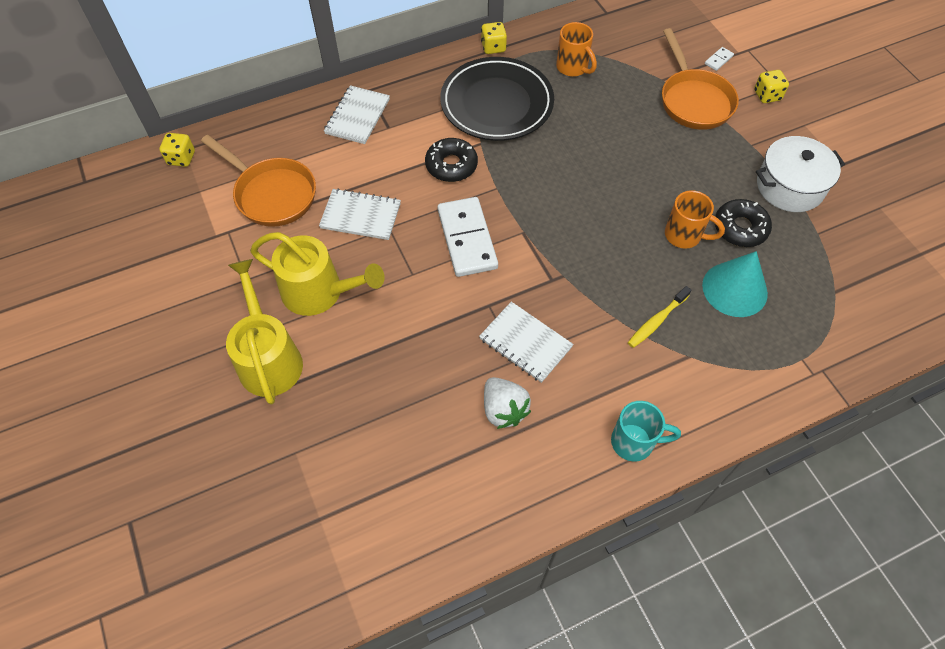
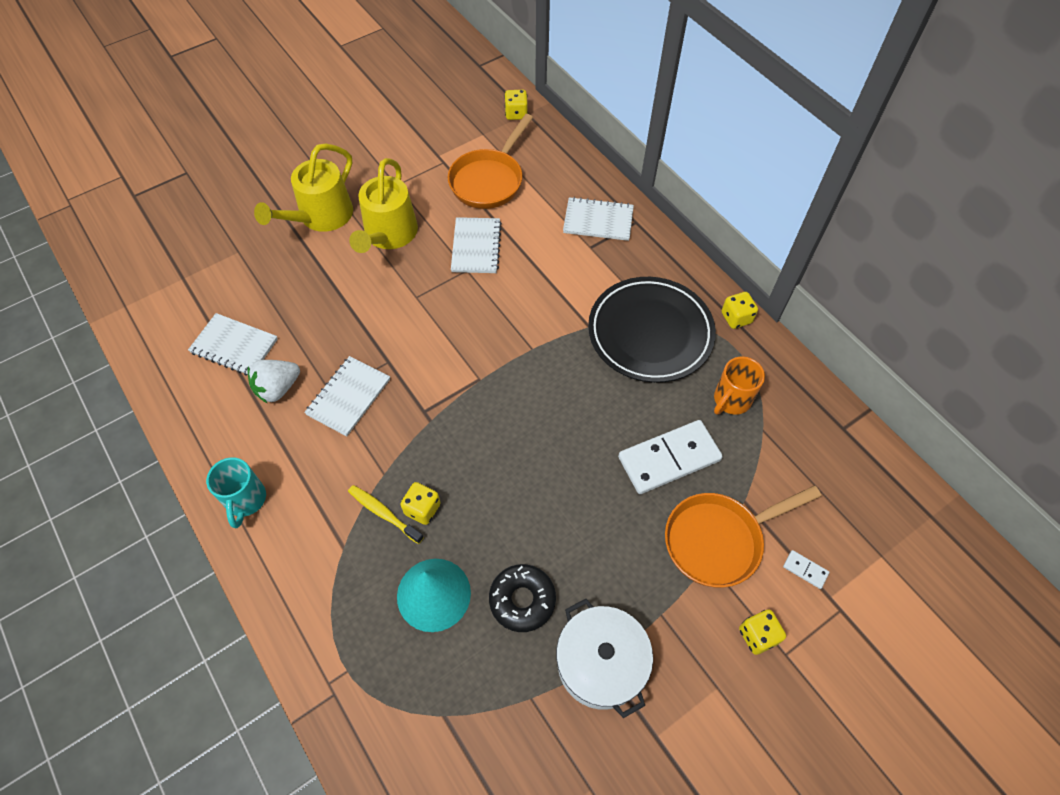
camera: 80 degrees right, 0 degrees up
(269, 358) = (321, 216): yellow watering can -> yellow watering can turned 150 degrees clockwise
(438, 455) = (234, 346): none -> white notebook
(451, 165) = (553, 306): black donut -> none
(467, 239) = (463, 333): white domino -> white domino (669, 459)
(654, 290) = (422, 509): none -> yellow dice
(684, 235) = (500, 537): orange mug -> none

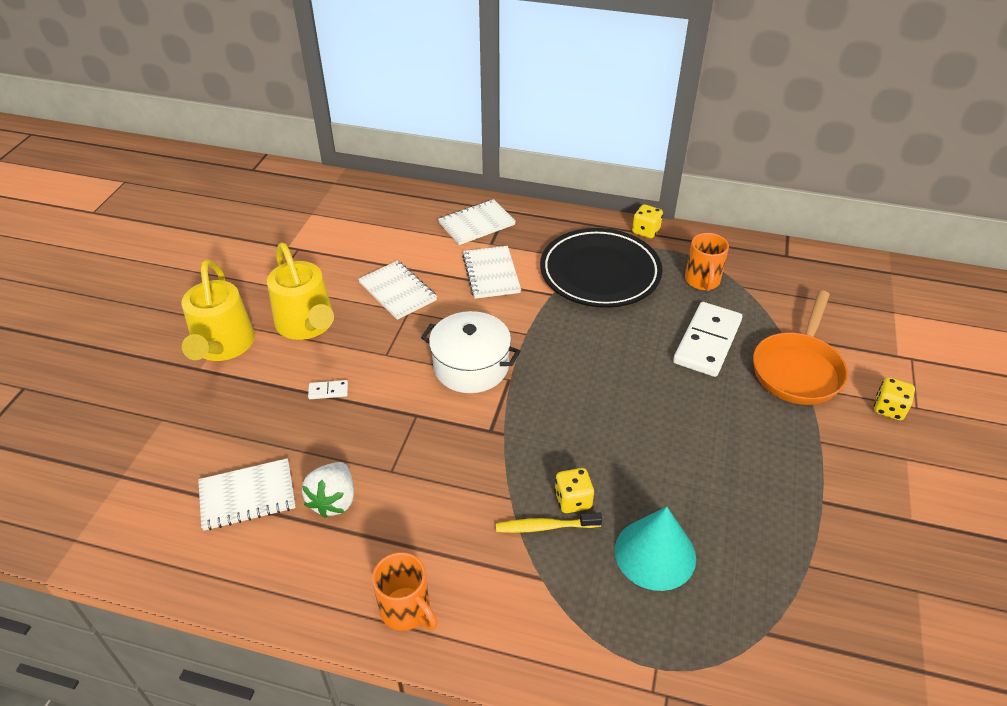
camera: 40 degrees left, 15 degrees down
(246, 500) = (406, 610): turquoise mug -> orange mug
(348, 397) = (411, 463): white notebook -> white notebook (491, 274)
(489, 180) = (355, 241): orange pan -> none
(516, 114) = (325, 187): yellow dice -> none
(522, 600) = (723, 505): black donut -> none
(601, 663) = (823, 503): white pot -> white pot (471, 366)
(805, 570) = (866, 350): white domino -> white domino (328, 391)

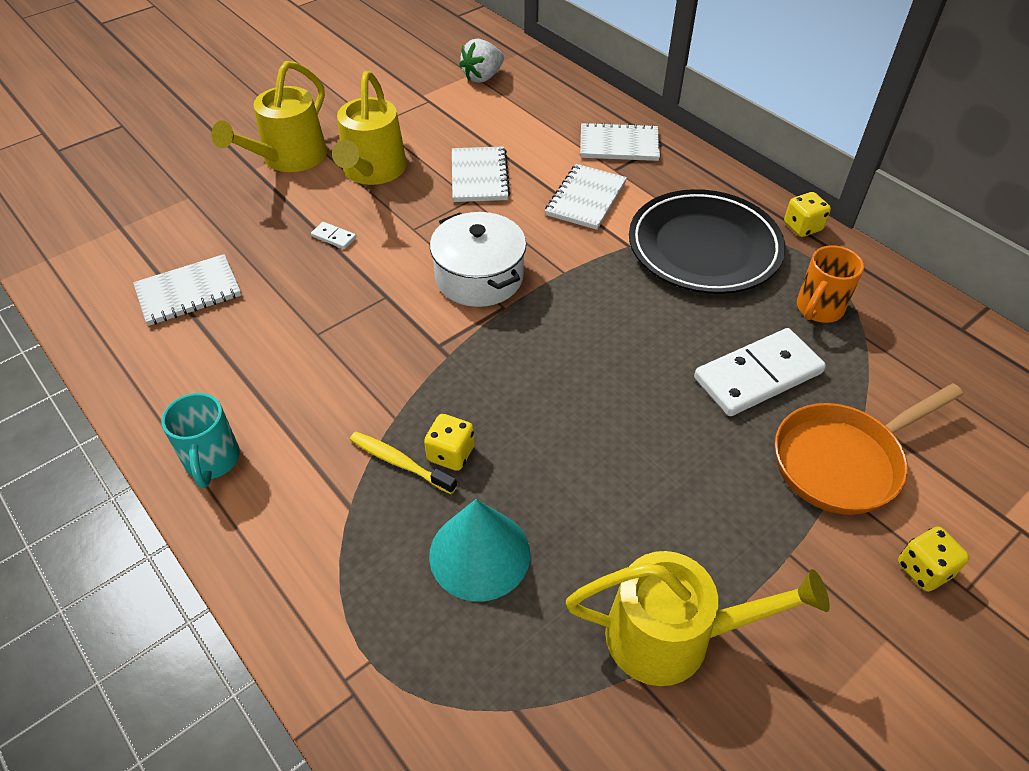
camera: 35 degrees right, 5 degrees up
(247, 496) = (188, 292): white notebook -> white notebook turned 45 degrees counterclockwise
(334, 500) = (247, 333): white strawberry -> white strawberry (482, 77)
(406, 610) = (212, 461): orange mug -> turquoise mug
(806, 529) = (672, 635): none -> yellow watering can

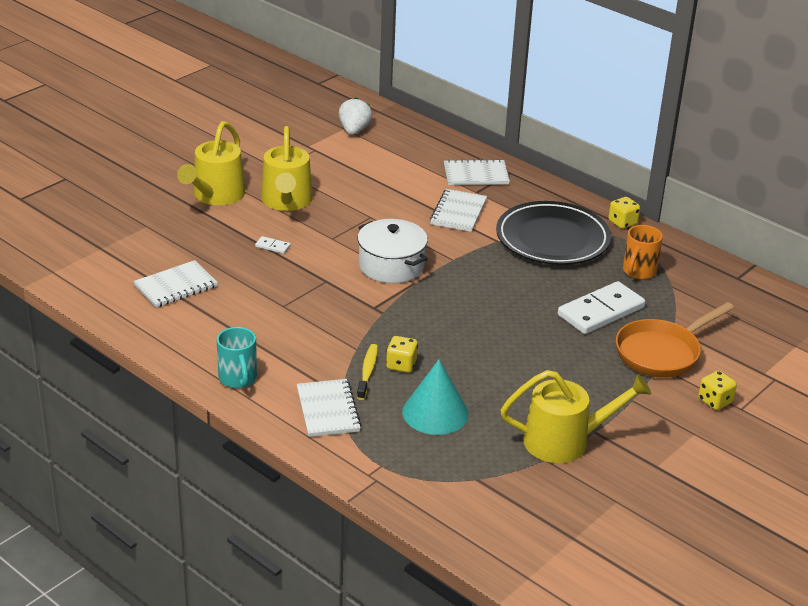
camera: 10 degrees left, 15 degrees down
(399, 462) = (367, 372): yellow toothbrush -> yellow toothbrush turned 75 degrees clockwise
(479, 176) = (372, 201): white notebook -> white notebook (328, 410)
(482, 77) = (354, 130): white strawberry -> white strawberry turned 150 degrees clockwise

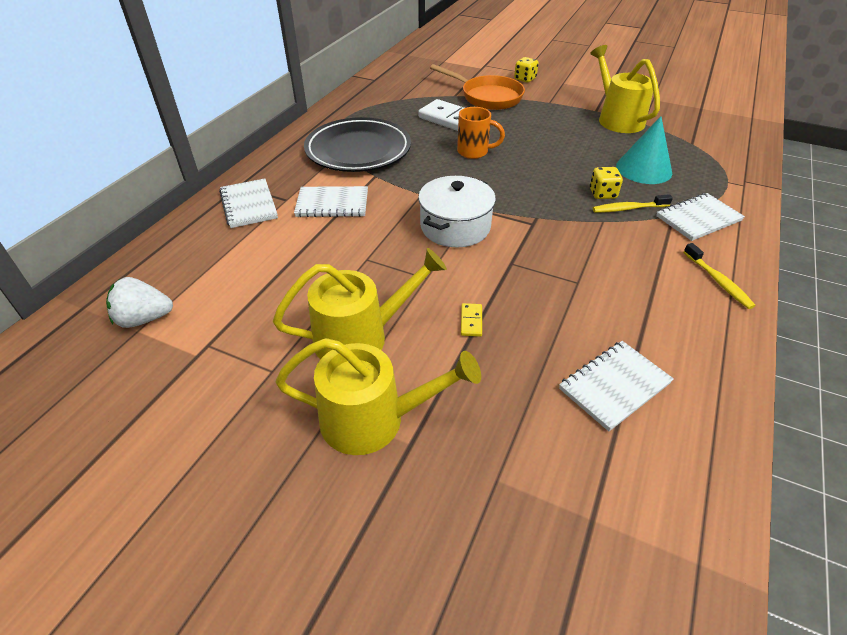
camera: 105 degrees left, 10 degrees up
(176, 286) = (614, 386): white notebook -> white notebook turned 75 degrees counterclockwise
(238, 379) = (718, 281): turquoise mug -> yellow toothbrush
(272, 246) = (471, 321): white domino -> yellow domino
(622, 223) = (315, 123): yellow dice -> none
(638, 272) = (388, 112): orange mug -> orange mug (474, 152)

